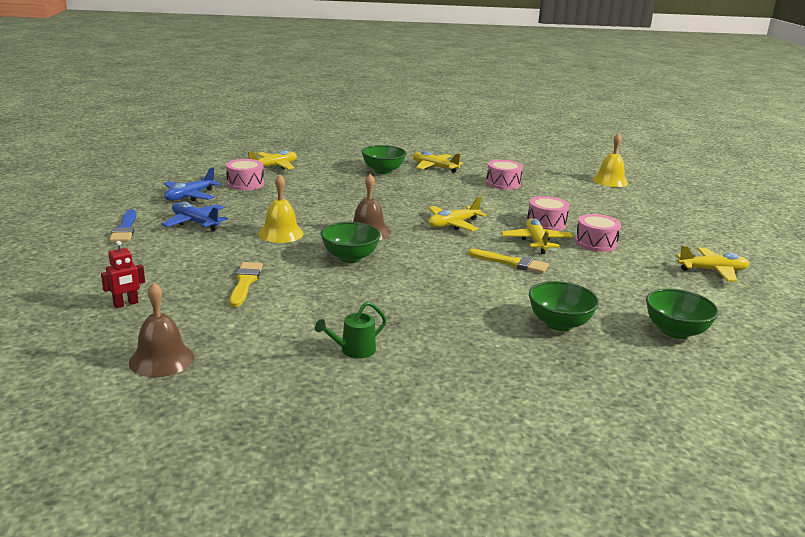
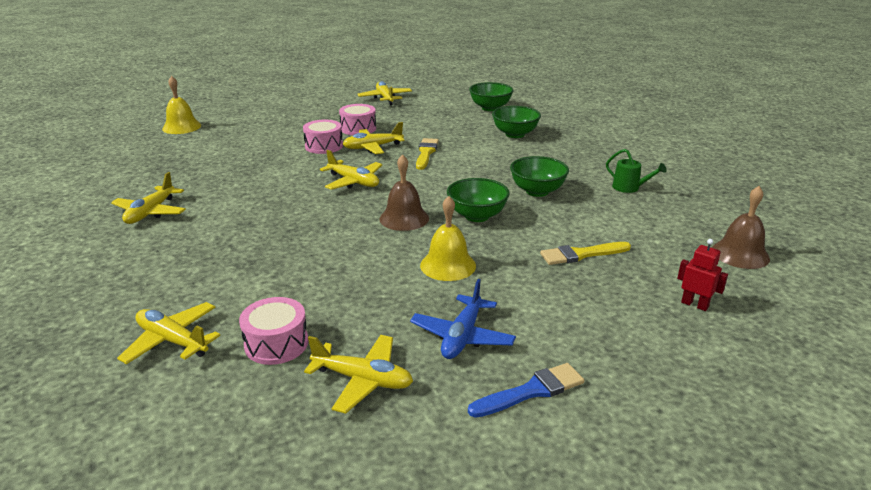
camera: 105 degrees left, 5 degrees up
(190, 196) = (362, 380): blue plane -> yellow plane
(383, 171) = (175, 243): green bowl -> green bowl (537, 191)
(503, 183) = (207, 170): pink drum -> none

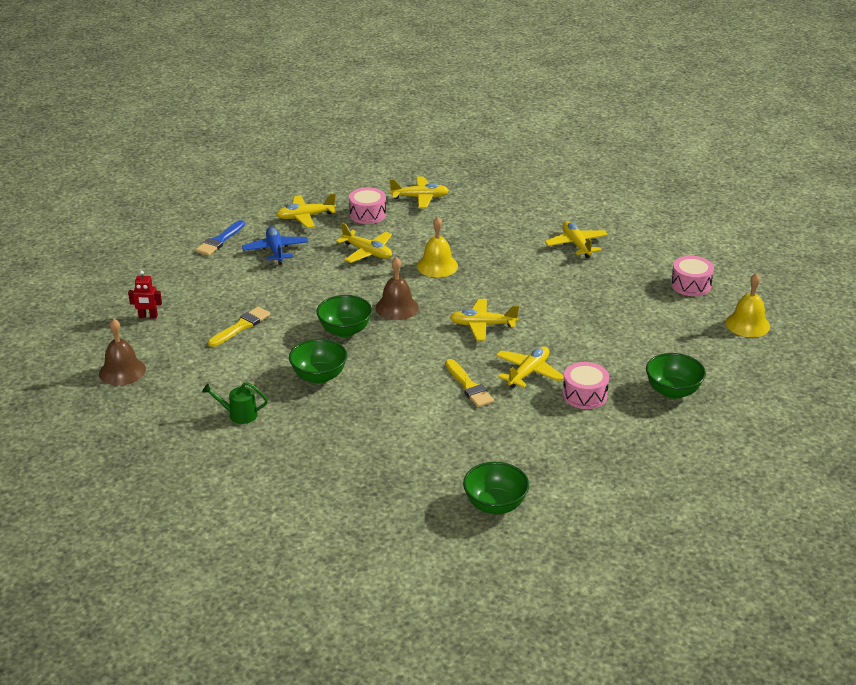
camera: 145 degrees right, 5 degrees up
(324, 146) = (574, 355): pink drum -> pink drum (691, 285)
(385, 98) = (645, 468): yellow plane -> yellow plane (367, 252)
(448, 265) = (325, 285): yellow bell -> yellow bell (437, 266)
(515, 134) = (413, 457): green bowl -> green bowl (673, 391)

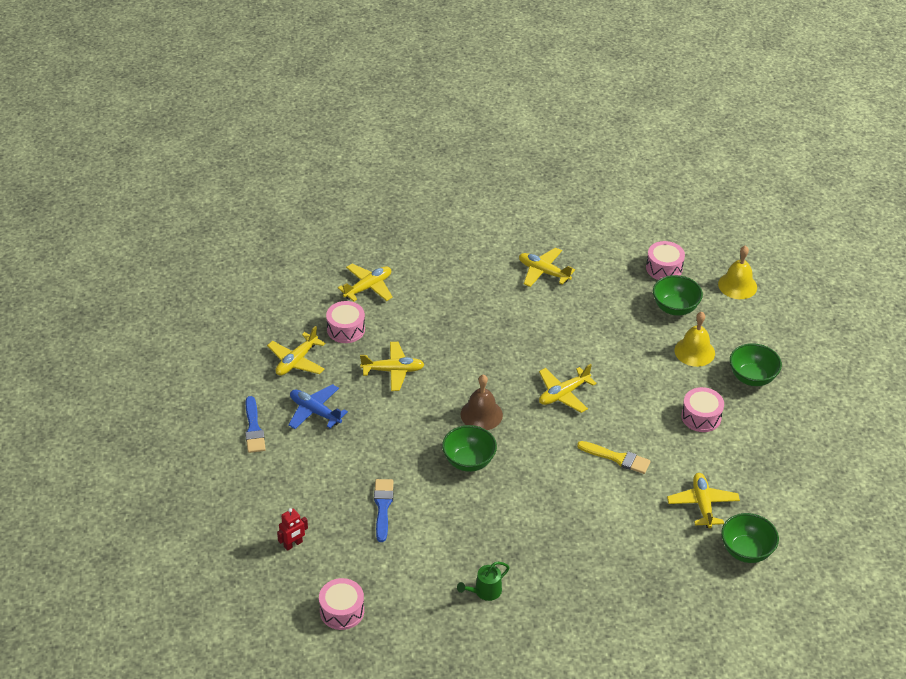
camera: 40 degrees left, 10 degrees up
(122, 371) = (342, 611): brown bell -> pink drum
(241, 326) = (383, 507): yellow brush -> blue brush
(319, 376) = (501, 517): green bowl -> green bowl (675, 308)
(437, 266) = (464, 353): yellow bell -> yellow bell (694, 351)
(528, 373) = (643, 420): yellow plane -> yellow plane (702, 504)

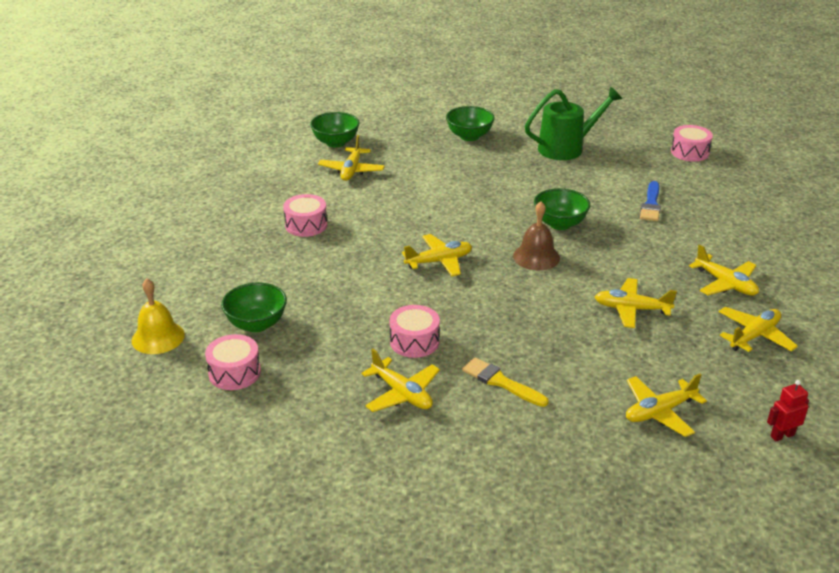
camera: 165 degrees left, 10 degrees down
(253, 428) = (795, 278): blue brush -> none
(293, 544) = (737, 192): red robot -> red robot (782, 435)
(315, 412) = (725, 284): blue plane -> yellow plane
(346, 329) = (691, 362): pink drum -> pink drum (414, 341)
(484, 591) = (566, 148): green watering can -> green watering can, size x1.96
(617, 458) = (410, 207): yellow brush -> yellow brush (501, 382)
(694, 351) = (268, 278): yellow bell -> none
(752, 377) = (226, 247): green bowl -> green bowl (469, 136)

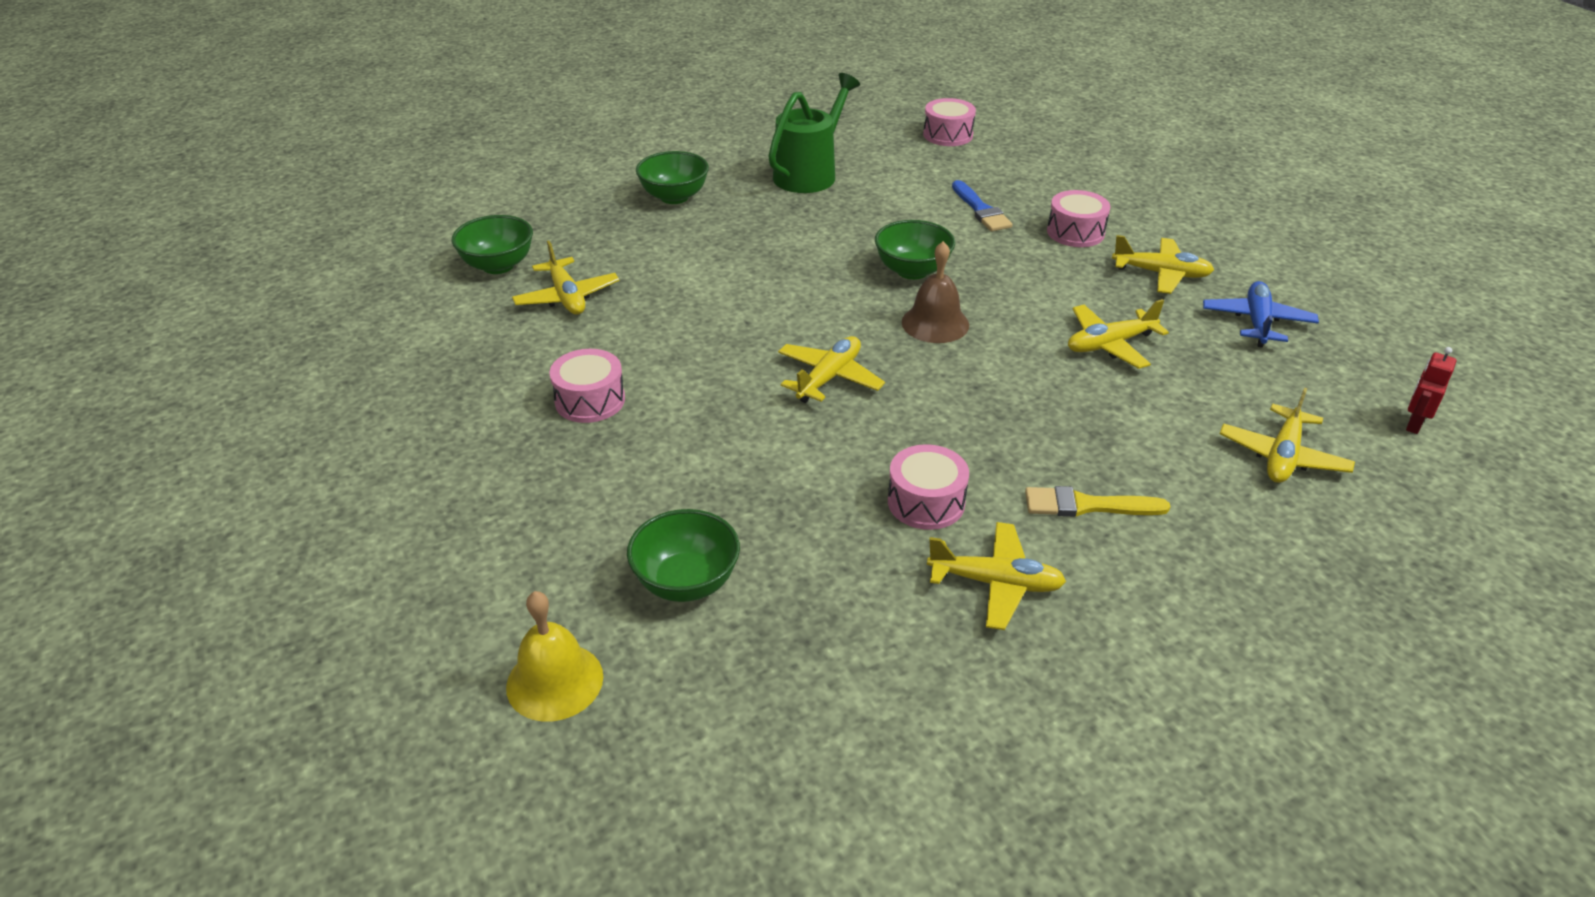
camera: 35 degrees left, 5 degrees up
(234, 373) = (740, 675): pink drum -> pink drum (1075, 232)
(754, 336) = (1257, 322): yellow plane -> blue plane

